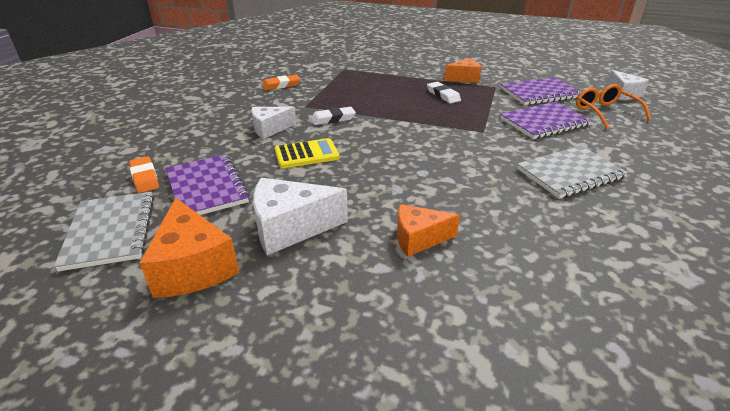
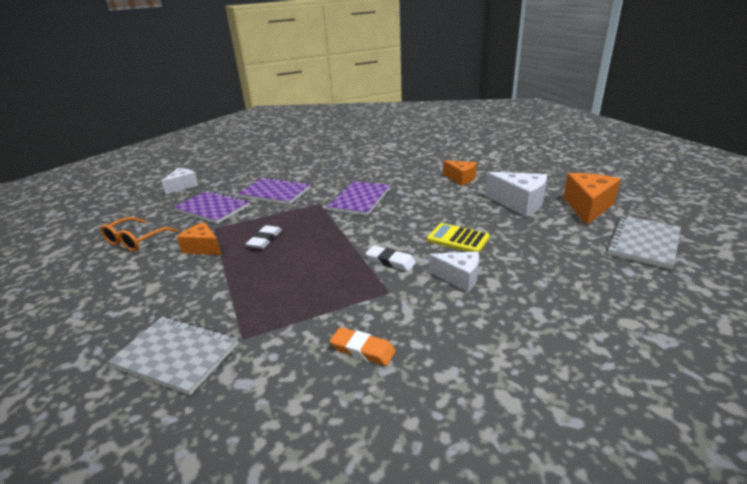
camera: 130 degrees left, 5 degrees down
(145, 178) = (612, 276): orange eraser -> none
(207, 187) = (558, 246): purple notebook -> purple notebook (359, 199)
(570, 174) = (341, 171): grey notebook -> grey notebook (176, 355)
(605, 112) = (231, 183): orange glasses -> orange glasses (135, 241)

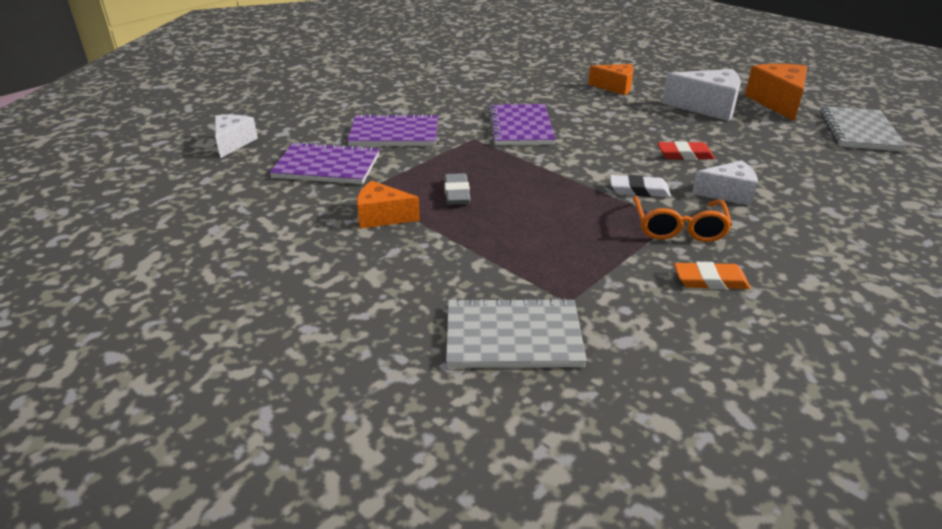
camera: 25 degrees left, 5 degrees up
(135, 241) = (263, 226): orange glasses -> orange glasses (678, 228)
(265, 240) = (456, 193): white eraser -> grey eraser
(458, 239) = (684, 155): yellow calculator -> red eraser

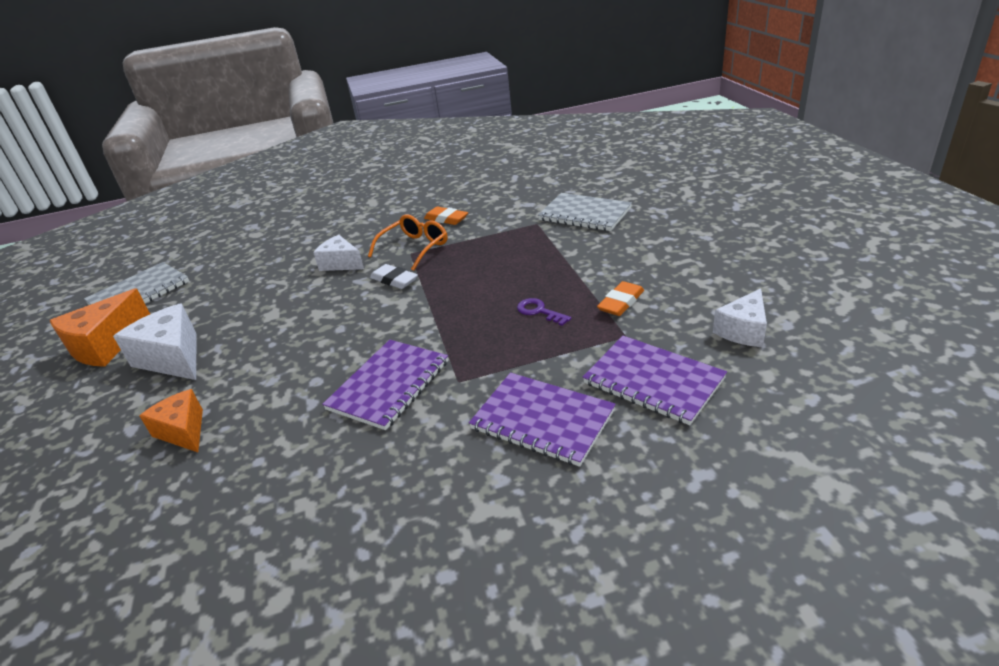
camera: 145 degrees left, 0 degrees up
(233, 143) = (783, 471): white cheese -> white cheese (743, 330)
(382, 217) = (621, 302): orange cheese -> orange eraser
(456, 193) = (539, 311): grey eraser -> purple key
(684, 155) = (305, 304): red eraser -> none

